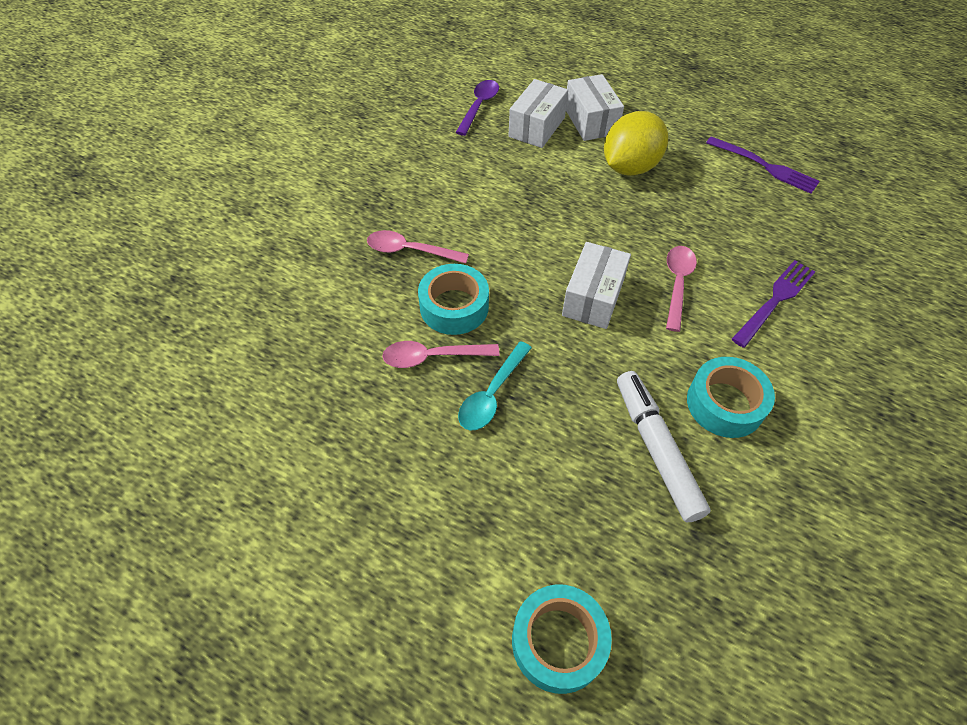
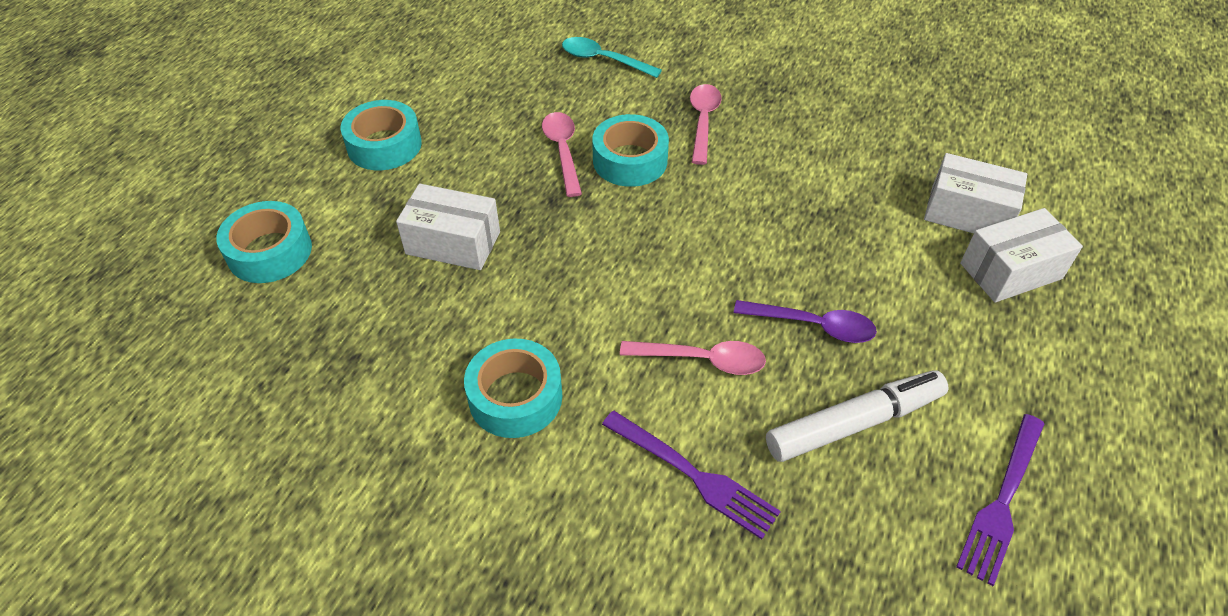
camera: 85 degrees right, 5 degrees down
(394, 527) = (384, 145): none -> turquoise tape
(479, 106) = (983, 155): purple spoon -> purple spoon (813, 325)
(492, 394) = (520, 196): turquoise spoon -> turquoise spoon (603, 60)
(593, 297) = (663, 274): white box -> white box (453, 243)
(629, 167) = (922, 315): yellow lemon -> none
(656, 449) = (454, 327): white marker -> white marker (853, 423)

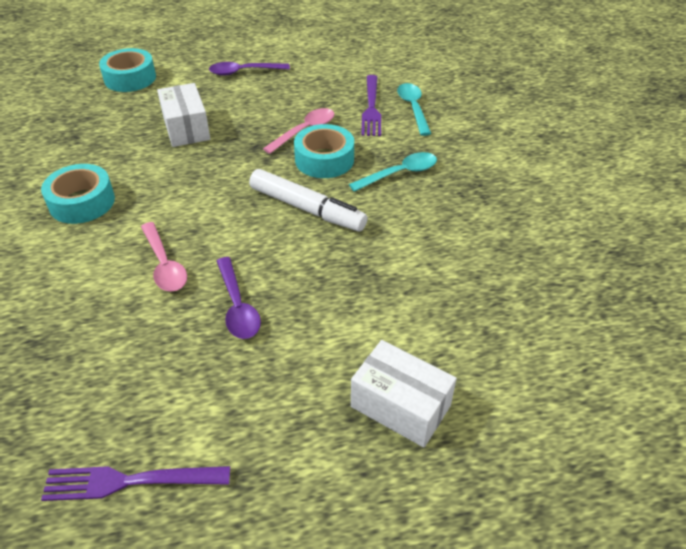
camera: 55 degrees right, 5 degrees down
(384, 145) = (244, 72): turquoise tape -> purple spoon
(694, 475) = (63, 300): purple fork -> purple fork (371, 108)
(703, 122) = (399, 173): pink spoon -> turquoise spoon
(853, 423) = (156, 362): white marker -> white marker (307, 208)
(967, 213) = (447, 353): white box -> none

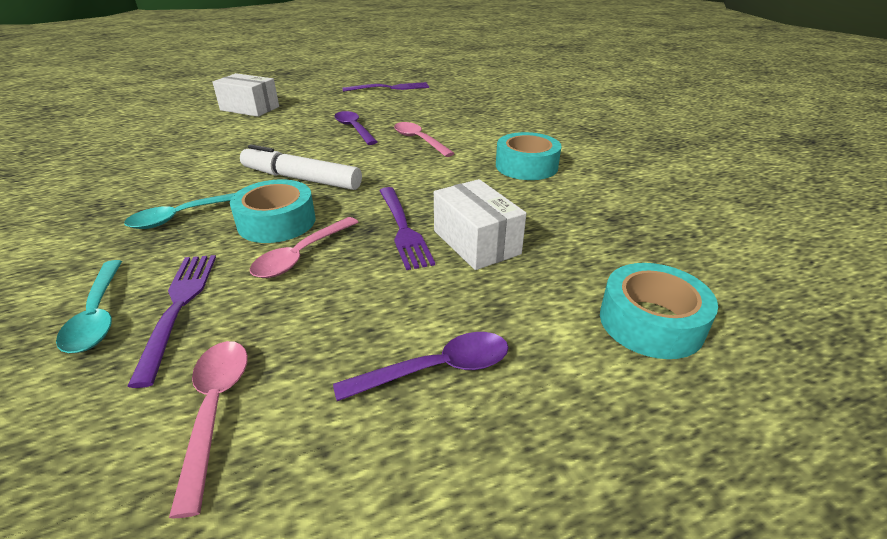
camera: 170 degrees right, 10 degrees down
(231, 143) = (403, 229): none -> purple fork
(338, 69) = (215, 410): none -> pink spoon

